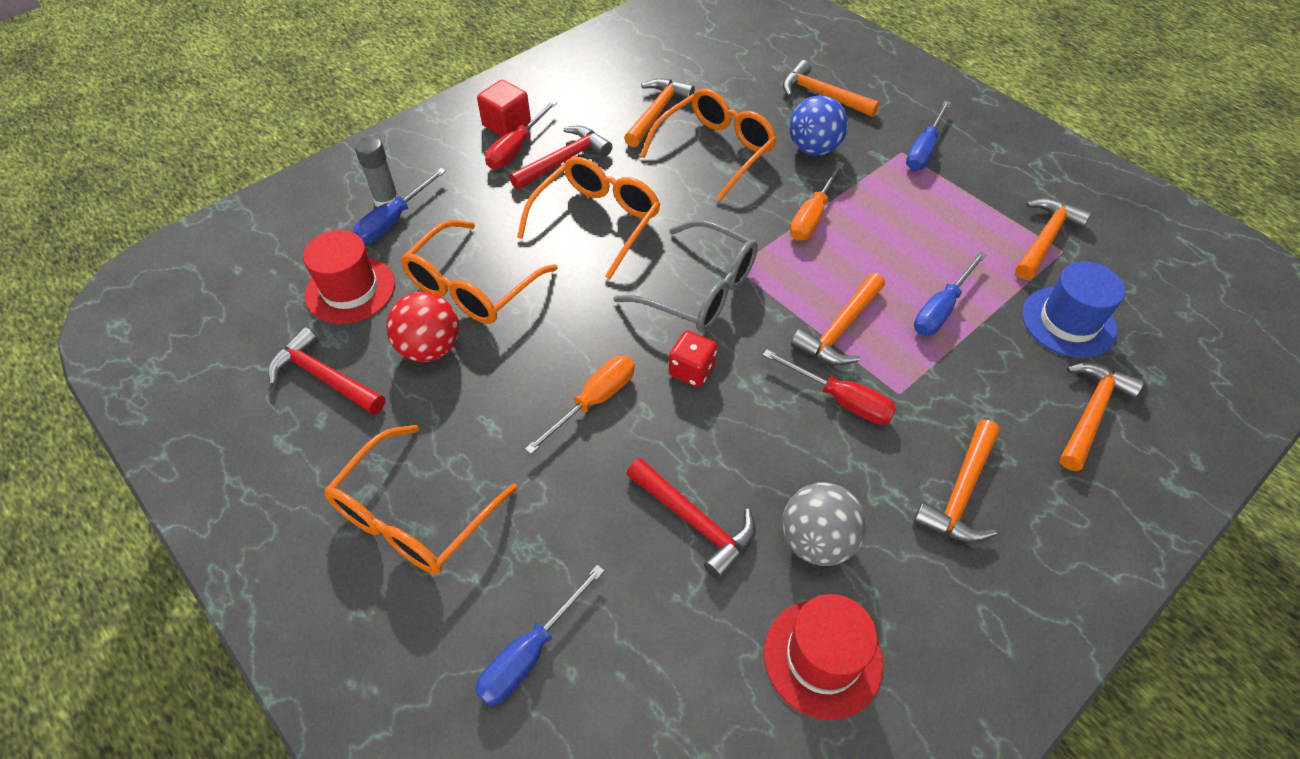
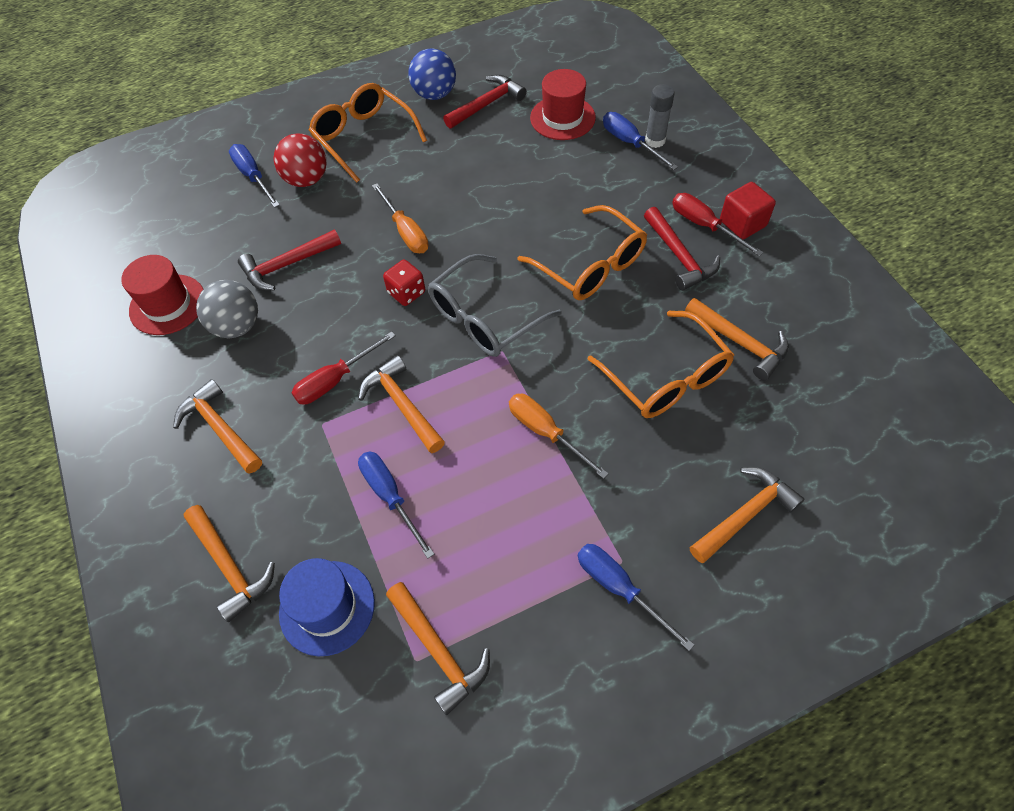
camera: 110 degrees right, 5 degrees up
(430, 348) = (491, 154): red ball -> red ball (306, 180)
(473, 286) = (542, 181): orange glasses -> none
(814, 148) = (648, 470): blue ball -> blue ball (434, 94)

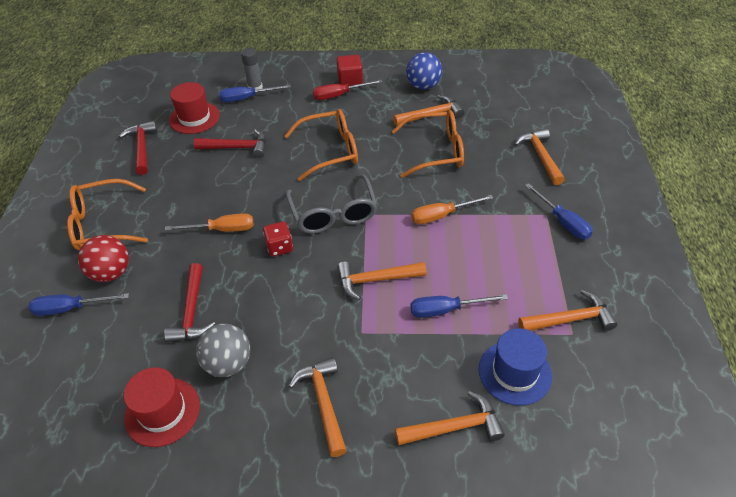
camera: 65 degrees left, 10 degrees down
(220, 428) = (323, 402): orange hammer -> orange hammer turned 90 degrees clockwise
(335, 380) = (328, 312): red screwdriver -> none
(434, 94) = (101, 170): blue ball -> blue ball (423, 86)
(619, 588) = (562, 222): blue screwdriver -> blue screwdriver turned 105 degrees counterclockwise
(679, 256) = (354, 113): red hammer -> red hammer (237, 147)

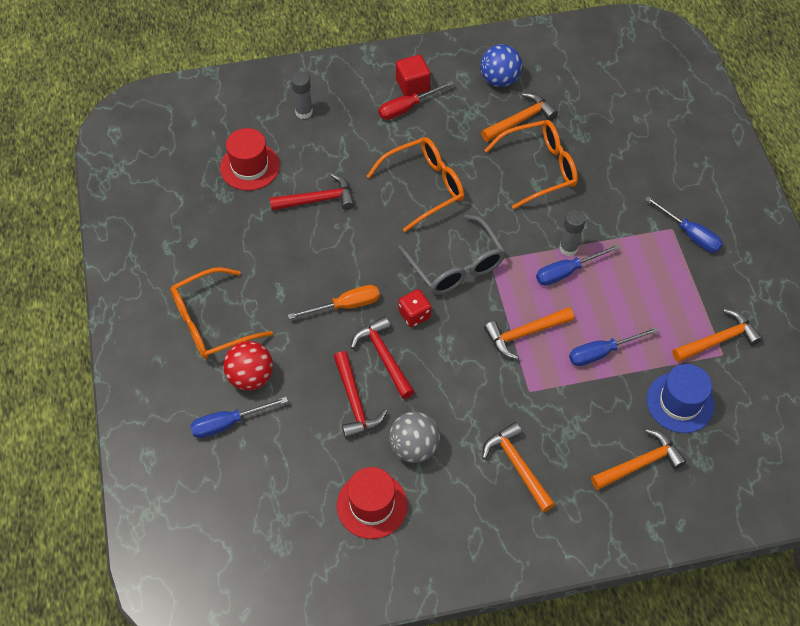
camera: 15 degrees left, 10 degrees up
(142, 147) = (207, 217): red hammer -> red hammer (383, 356)
(247, 98) = (300, 129): blue screwdriver -> blue screwdriver (566, 272)
(442, 215) = (568, 248): orange screwdriver -> grey glue stick
(540, 156) = (650, 157): orange hammer -> none

